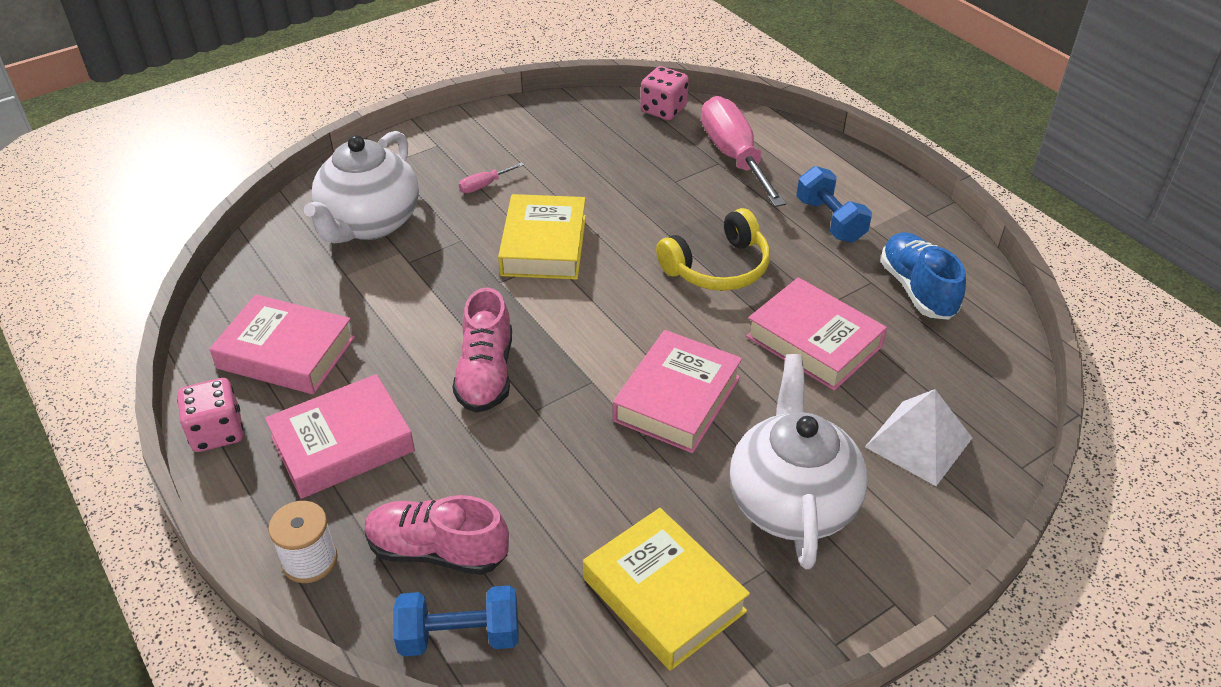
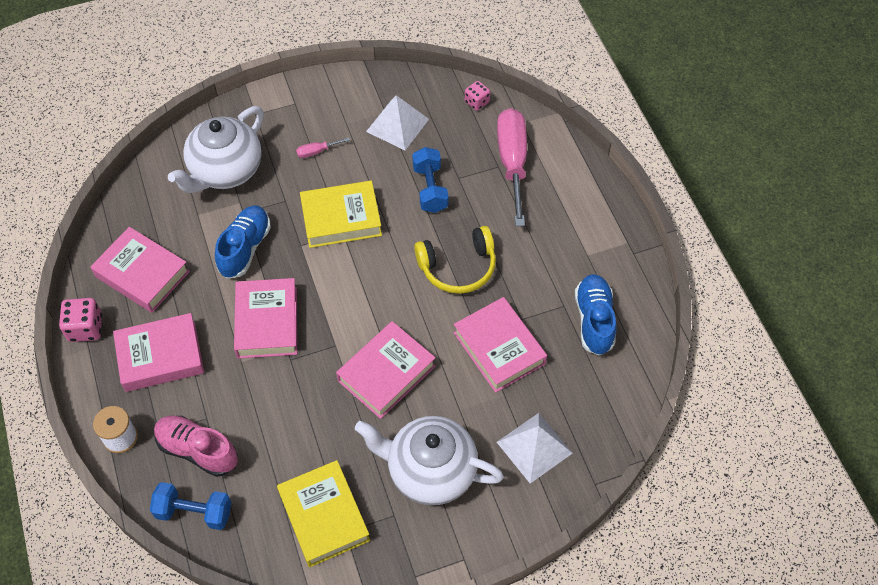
camera: 15 degrees right, 15 degrees up
(425, 298) = (245, 248): none -> blue shoe
(486, 374) = (267, 322): pink shoe -> pink book
(543, 245) = (341, 218): yellow book -> yellow book turned 60 degrees clockwise
(576, 145) = (397, 125): none -> white pyramid
(663, 110) = (477, 102): pink dice -> pink dice, size x0.65
(791, 502) = (430, 471): white teapot -> white teapot turned 90 degrees counterclockwise
(830, 220) = (558, 242): blue dumbbell -> blue dumbbell (430, 189)

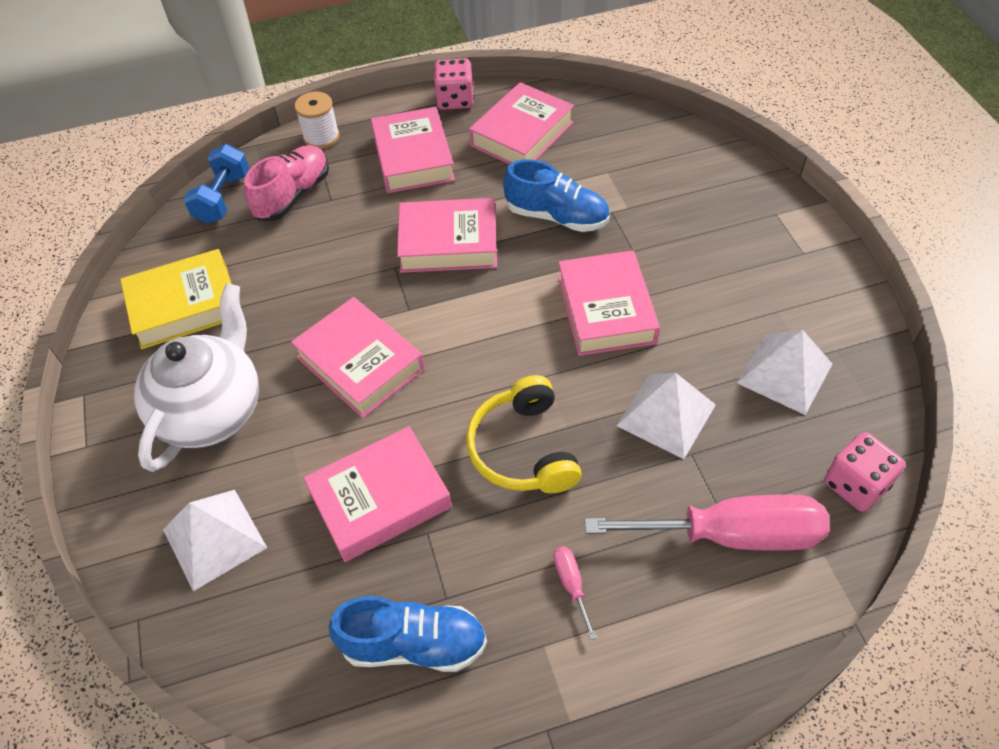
camera: 95 degrees right, 5 degrees down
(225, 171) = (675, 191): white teapot -> none
(316, 151) = (719, 279): pink screwdriver -> pink screwdriver (571, 585)
(341, 218) = (606, 310): yellow book -> pink book
(430, 189) = (666, 415): blue dumbbell -> white pyramid
(477, 102) = (855, 484): pink dice -> pink dice, size x1.53

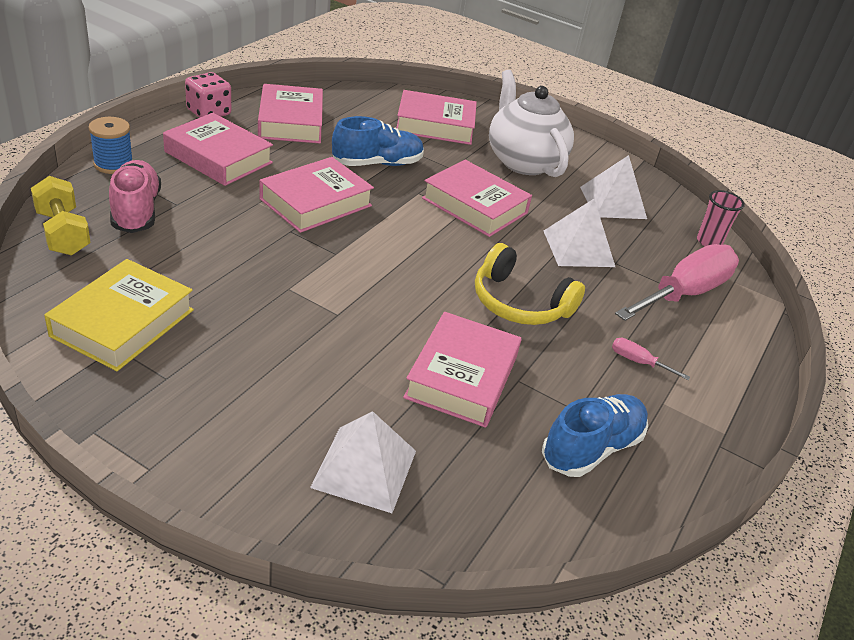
camera: 50 degrees left, 15 degrees down
(212, 410) = (249, 384): white teapot -> white teapot (523, 161)
(223, 198) = (63, 233): blue dumbbell -> yellow dumbbell
(321, 137) = (113, 164): white spool -> blue spool
(360, 363) = (340, 300): pink book -> pink book (435, 125)
(855, 484) = (709, 242): pink dice -> pink cup

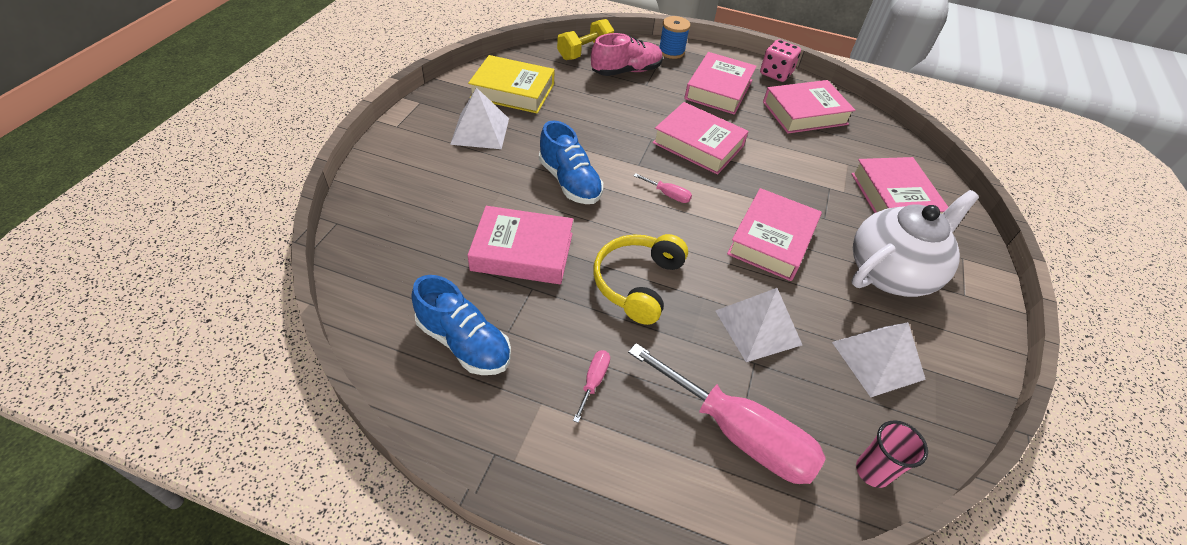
camera: 80 degrees right, 10 degrees up
(364, 469) = (413, 210): white pyramid -> white pyramid (480, 131)
(377, 163) = (786, 169): blue shoe -> blue shoe (569, 182)
(394, 247) = (668, 195): none -> pink screwdriver

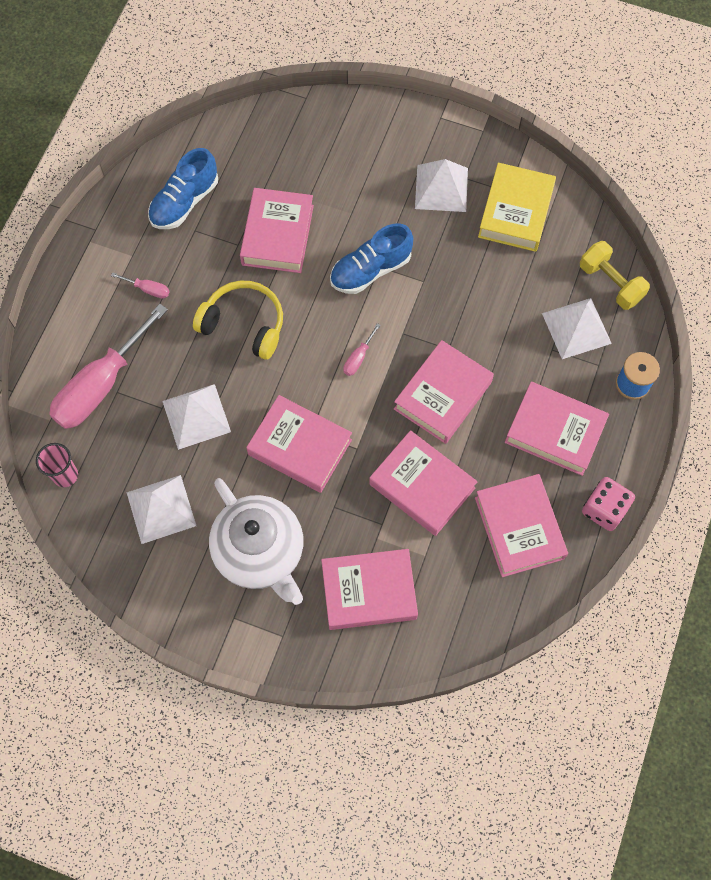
camera: 95 degrees right, 20 degrees up
(626, 71) = (576, 328): pink shoe -> white pyramid
(786, 162) = (422, 486): none -> pink book

